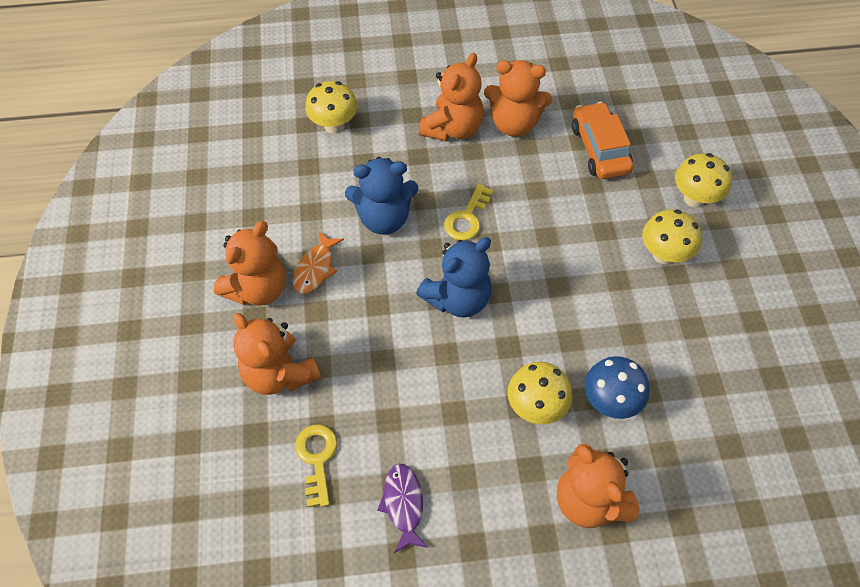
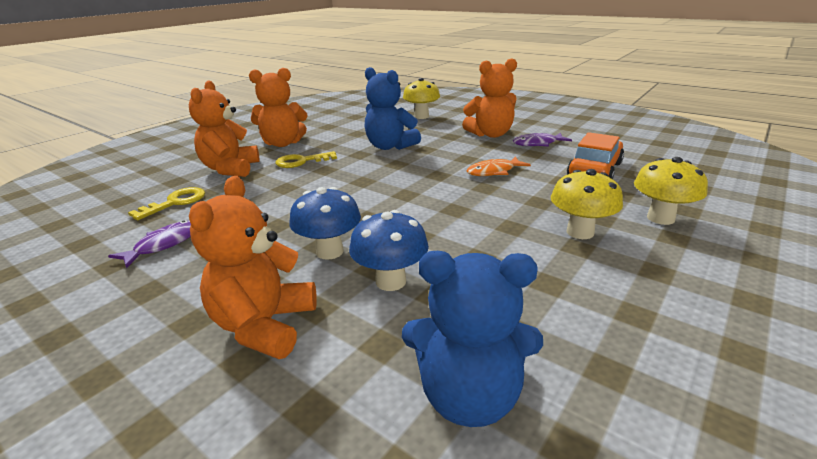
camera: 45 degrees right, 30 degrees down
(315, 268) = (321, 148): orange fish -> orange fish (494, 172)
(458, 299) = (374, 186): blue teddy bear -> blue teddy bear (469, 396)
(467, 218) = (440, 162): yellow key -> yellow key (302, 161)
(514, 123) = (537, 144): orange teddy bear -> purple fish
(536, 406) = (329, 251): yellow mushroom -> blue mushroom

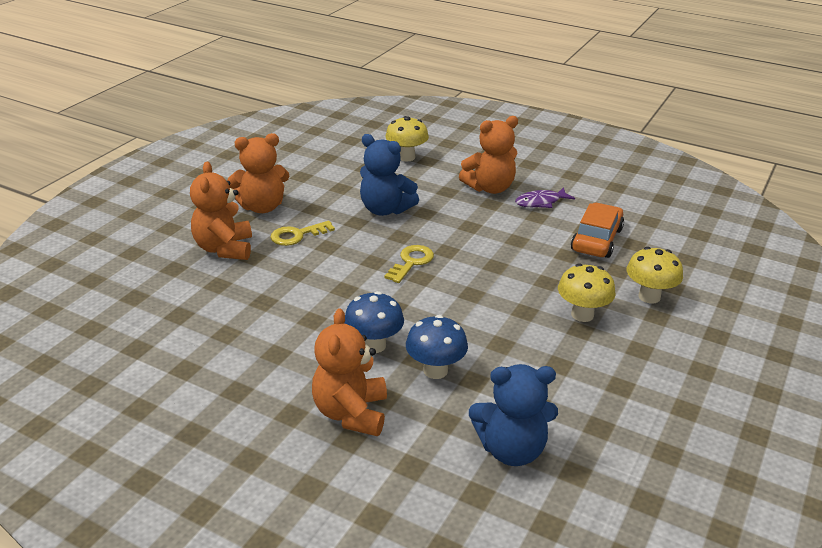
camera: 10 degrees left, 5 degrees up
(164, 244) = (219, 345): purple fish -> none
(175, 203) = (194, 297): yellow key -> yellow key (411, 262)
(494, 172) = (501, 244): orange fish -> none

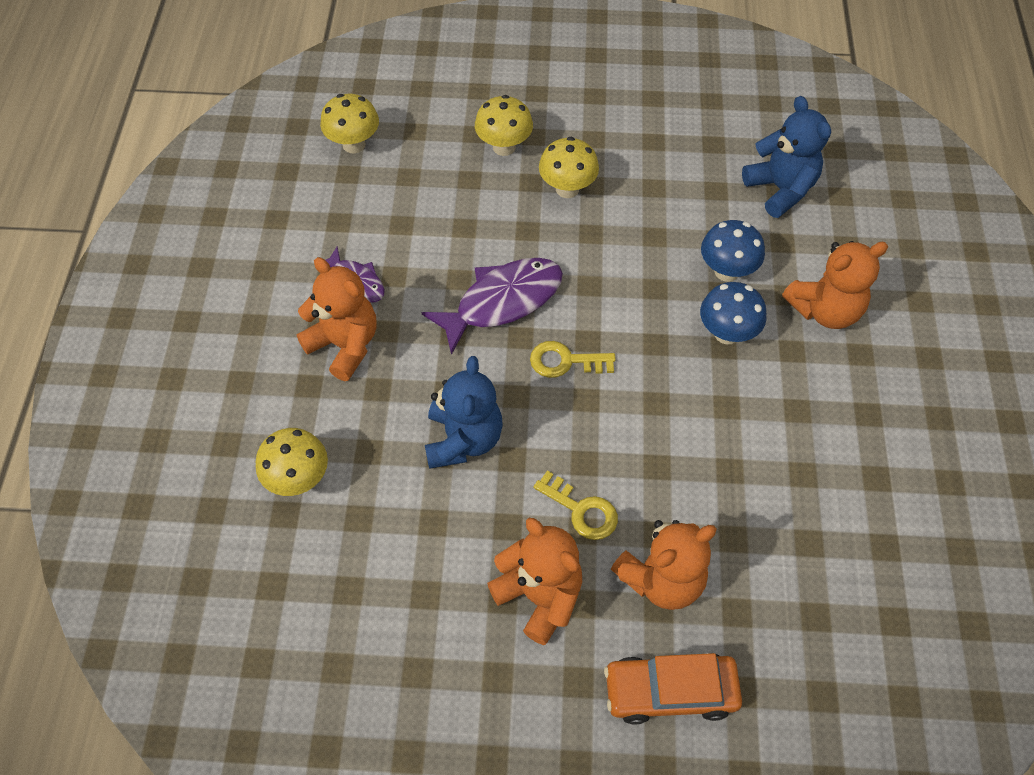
camera: 115 degrees left, 25 degrees up
(483, 252) = (502, 301): none -> purple fish
(596, 240) = (417, 209): orange car -> orange car (670, 691)
(681, 229) = (354, 144): none -> yellow mushroom

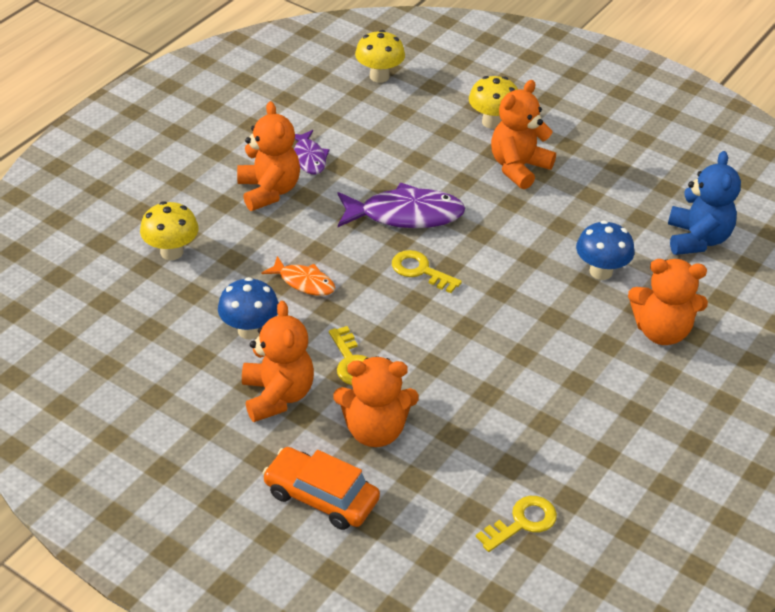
camera: 30 degrees right, 15 degrees down
(463, 439) = (304, 282): blue teddy bear -> orange fish
(567, 189) = (518, 167): yellow mushroom -> orange teddy bear
(726, 333) = (564, 310): blue mushroom -> blue mushroom (249, 330)
(866, 601) = (522, 522): none -> yellow key

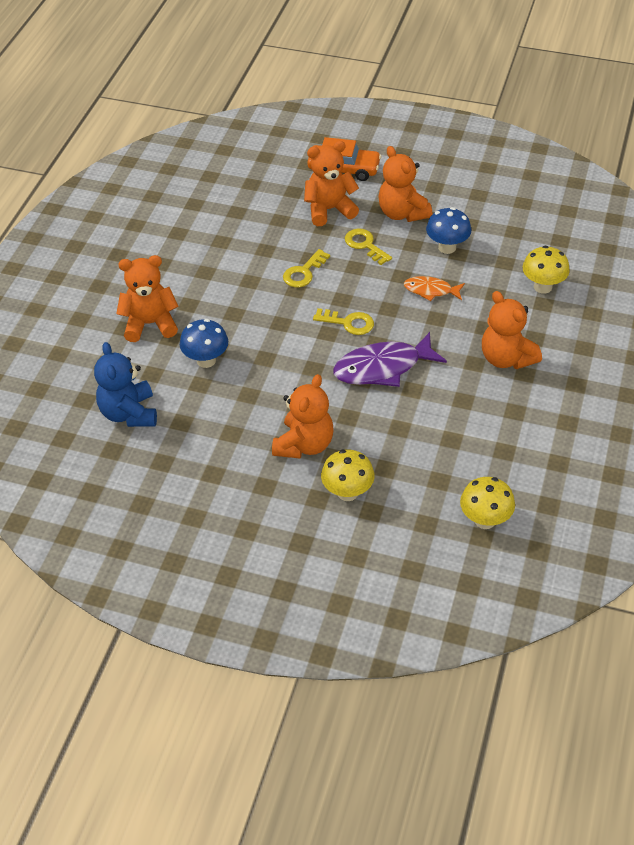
camera: 165 degrees right, 5 degrees up
(309, 158) = (493, 401): purple fish -> none
(522, 522) = (220, 185): yellow key -> yellow key (304, 272)

